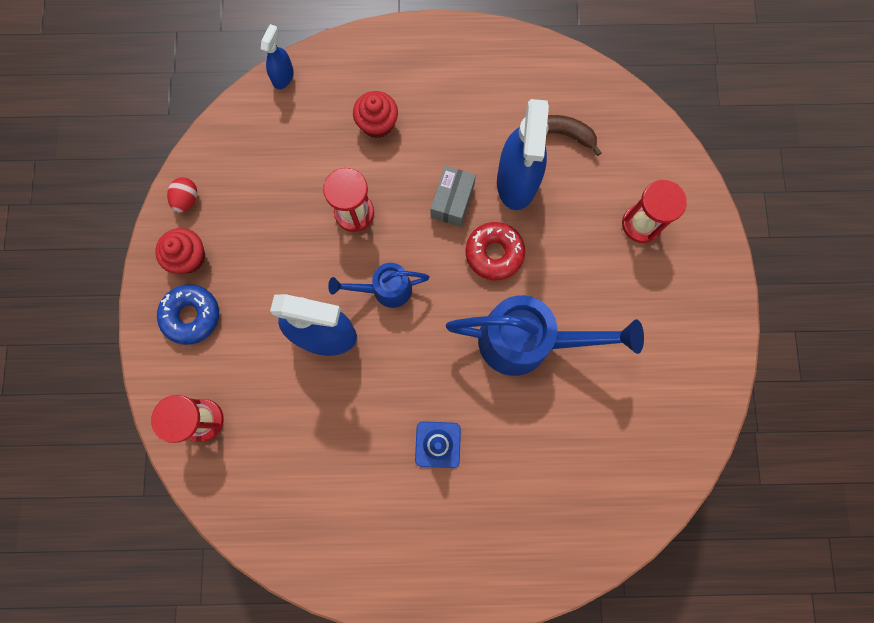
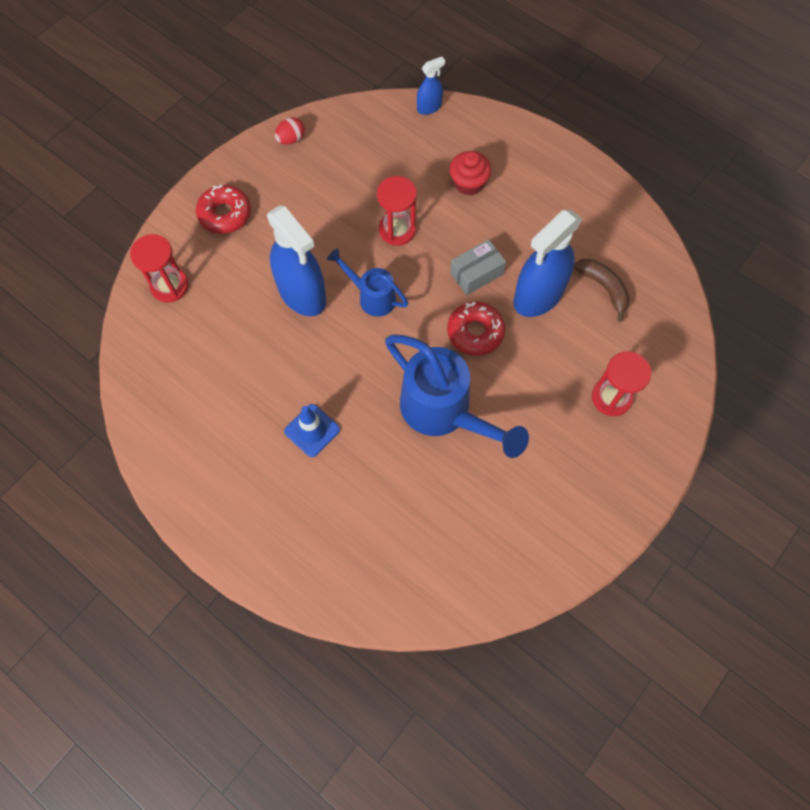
camera: 40 degrees right, 10 degrees down
(189, 257) = (258, 176): red cupcake -> none
(191, 316) = (225, 214): blue donut -> red donut

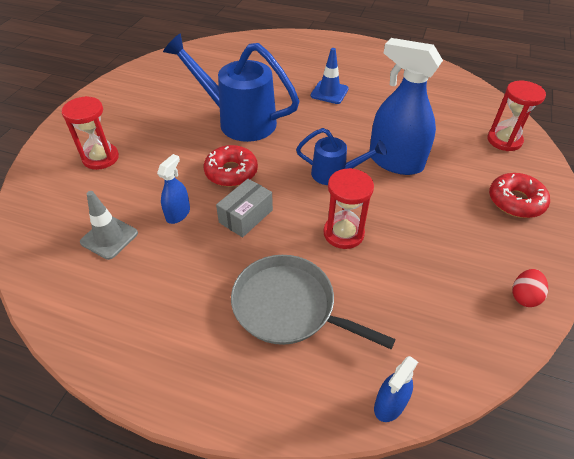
camera: 160 degrees right, 20 degrees down
(468, 183) = (289, 306): red cupcake -> grey pan
(538, 295) = (178, 214): blue spray bottle -> blue spray bottle, size x0.49
(604, 288) = (109, 237): brown banana -> grey traffic cone

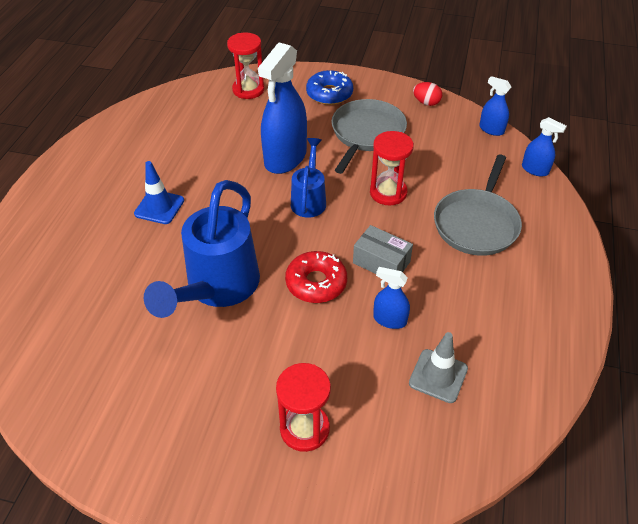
camera: 95 degrees left, 0 degrees up
(444, 226) = (366, 134): none -> grey pan
(477, 367) = (491, 129): none -> blue spray bottle
(515, 201) = (329, 94): red donut -> blue donut

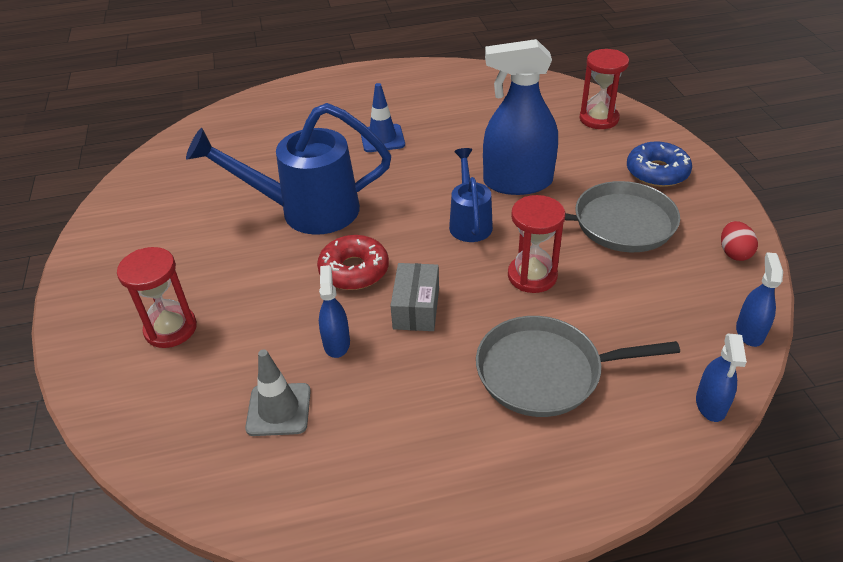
camera: 65 degrees right, 5 degrees down
(309, 199) = (469, 222): blue watering can -> blue watering can turned 75 degrees counterclockwise

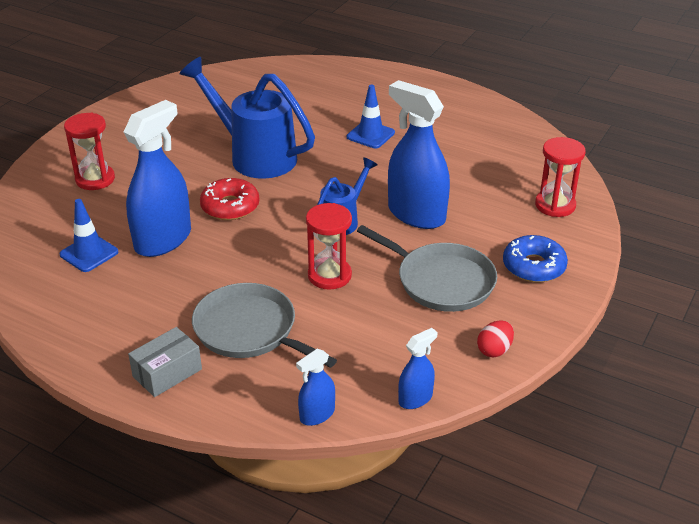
camera: 40 degrees right, 5 degrees down
(279, 409) = (89, 253): grey traffic cone -> blue traffic cone
(336, 343) = (163, 240): blue spray bottle -> blue spray bottle, size x2.06
(416, 308) = (232, 249): grey box -> grey box (167, 373)

